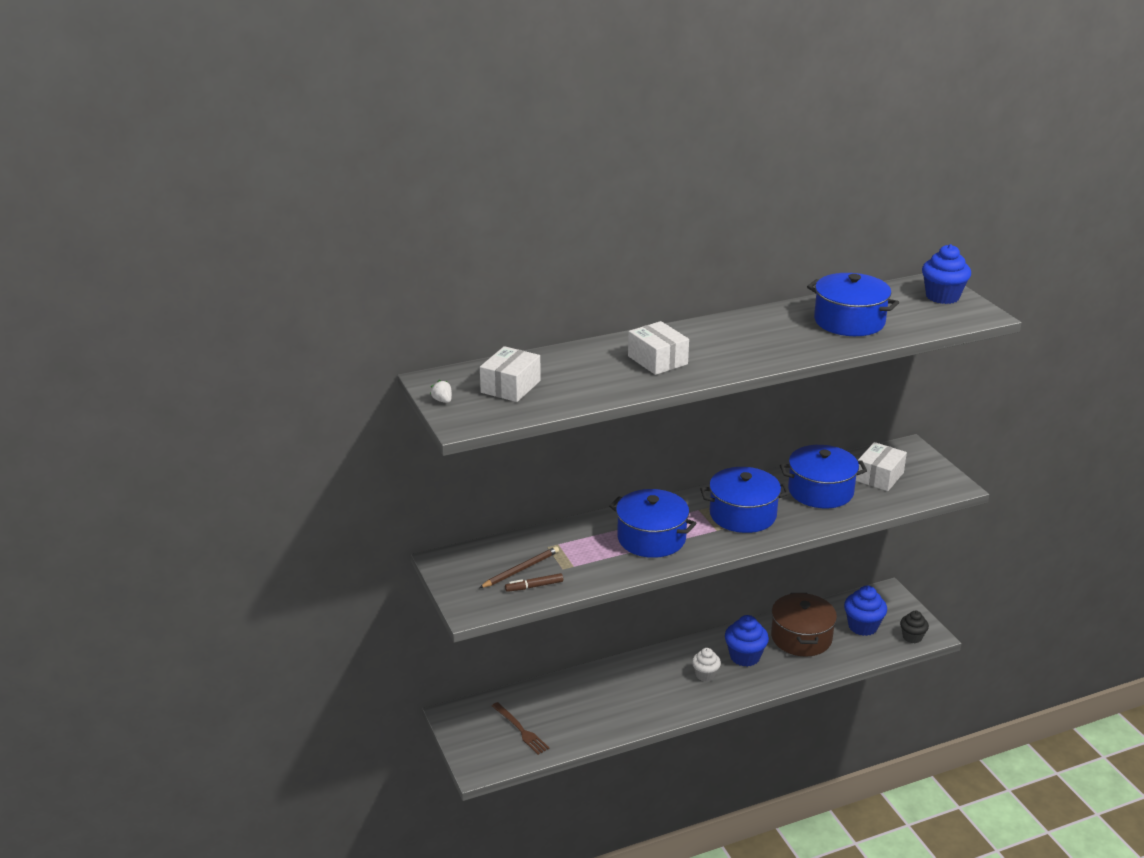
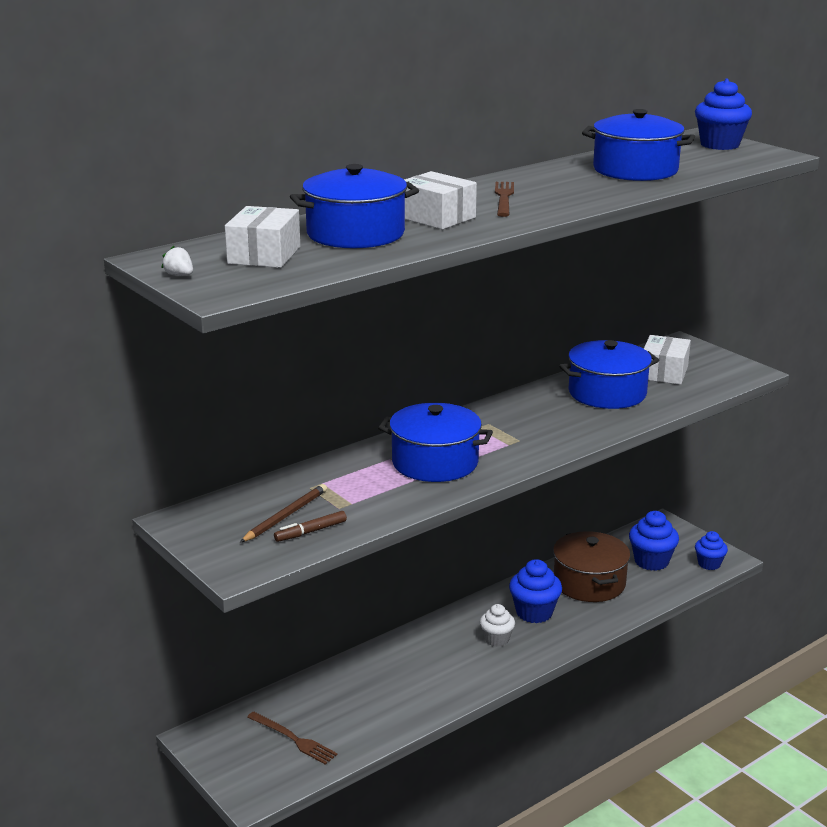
camera: 15 degrees left, 5 degrees down
(722, 343) = (504, 198): none -> brown fork
(743, 514) = (531, 426): blue pot -> blue pot (355, 234)
(912, 637) = (709, 564): black cupcake -> blue cupcake

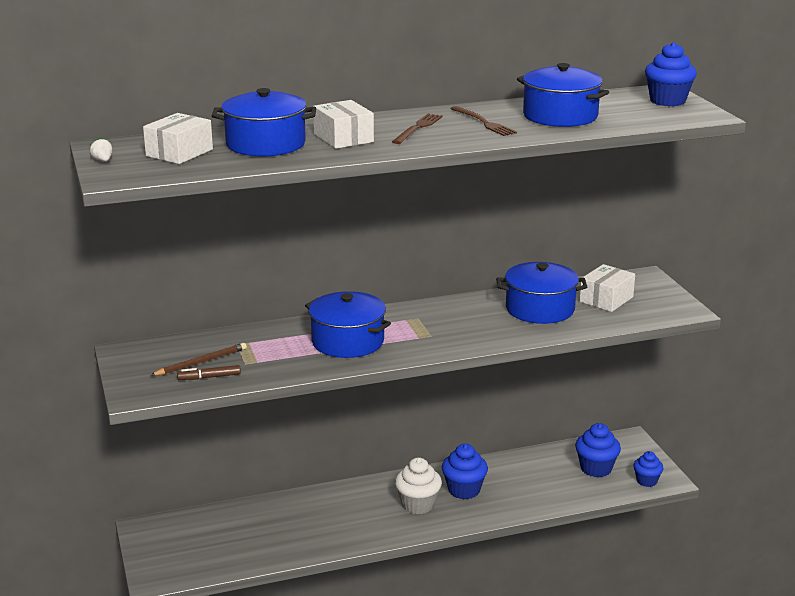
camera: 20 degrees right, 0 degrees up
(293, 739) = (210, 545): brown fork -> brown fork (484, 122)
(496, 639) = (418, 505): white cupcake -> white cupcake, size x1.54
(589, 583) = (528, 475): brown pot -> none

